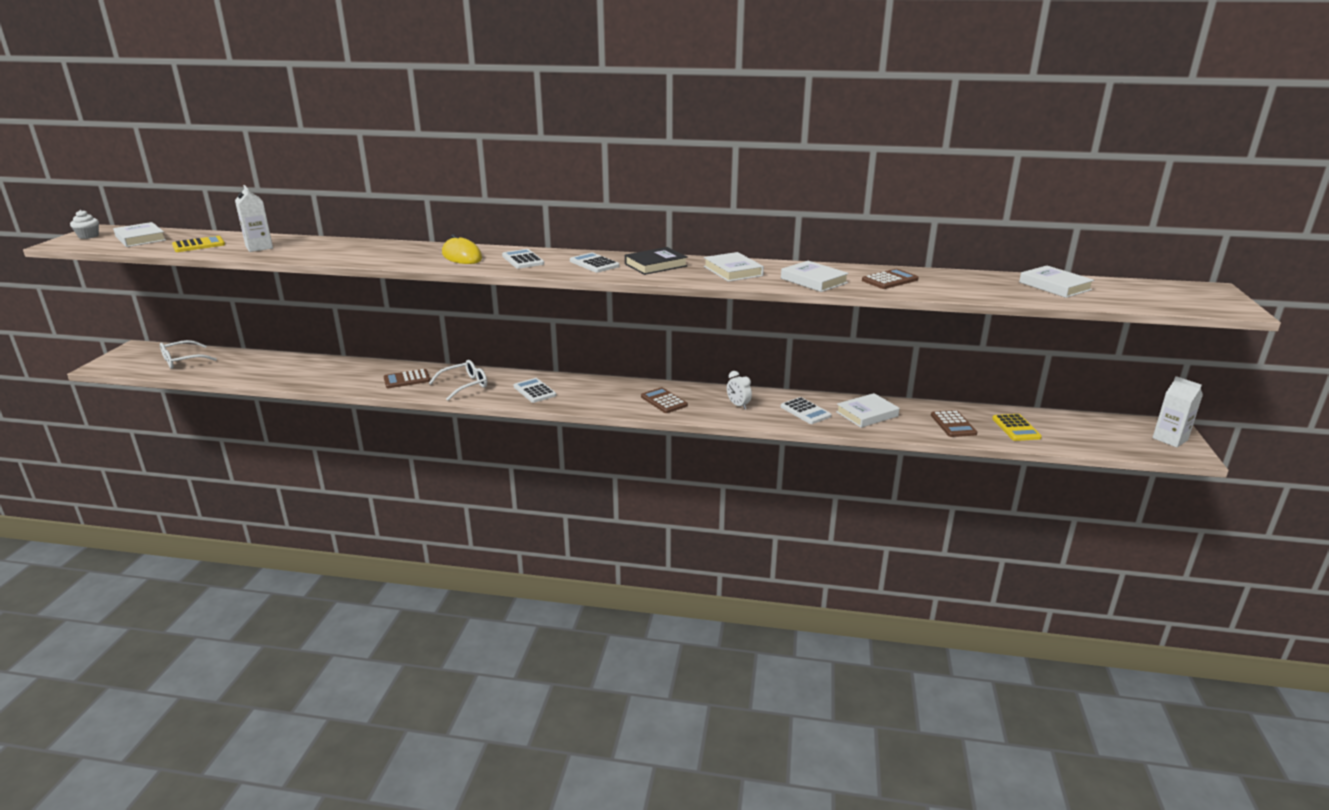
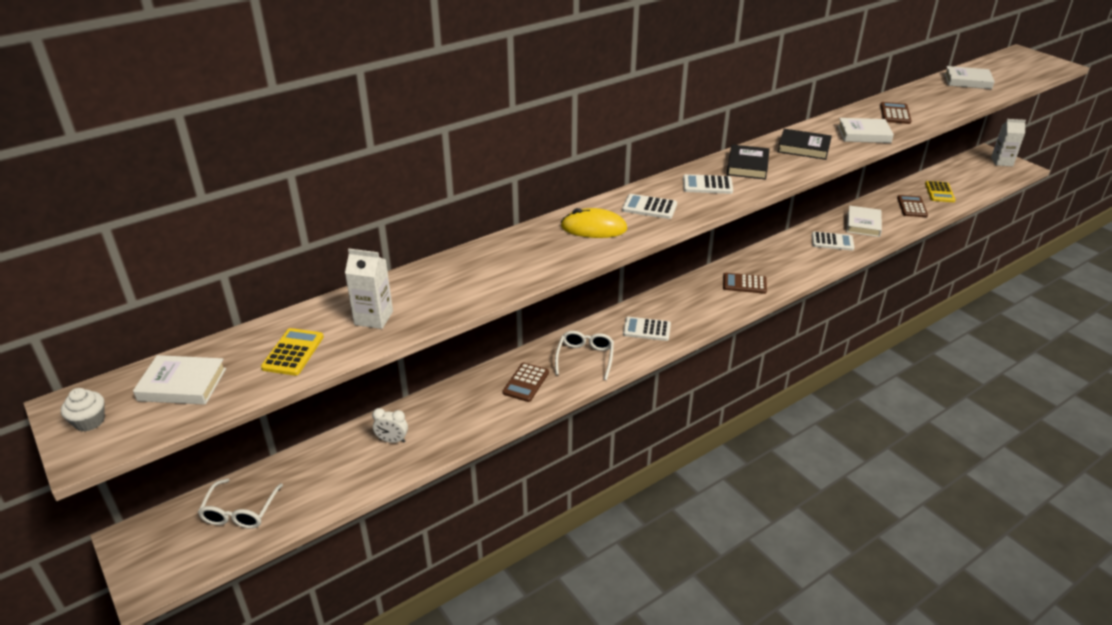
camera: 45 degrees left, 10 degrees up
(733, 271) = (803, 148): white book -> black book
(738, 405) = (790, 260): white clock -> white clock (392, 440)
(953, 424) = (912, 207): brown calculator -> brown calculator turned 120 degrees counterclockwise
(1016, 428) = (939, 192): yellow calculator -> yellow calculator turned 60 degrees clockwise

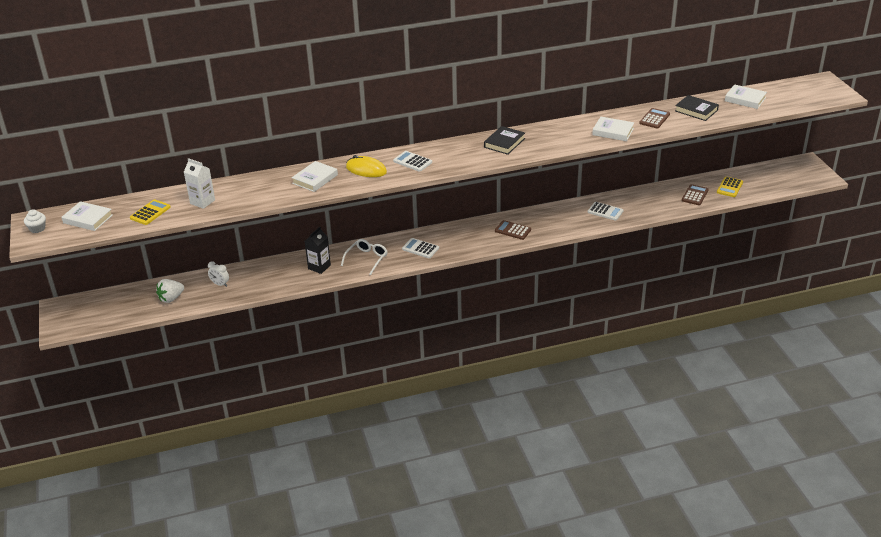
camera: 20 degrees right, 0 degrees up
(240, 512) = (119, 304): white glasses -> none
(325, 481) = (171, 298): none -> white strawberry
(526, 383) = (319, 267): brown calculator -> black carton
(707, 185) = (464, 152): white calculator -> none
(803, 148) = (557, 135): black book -> black book (696, 110)
(863, 224) = (642, 202): white book -> white book (315, 179)
(1002, 162) = (811, 170): white carton -> none

